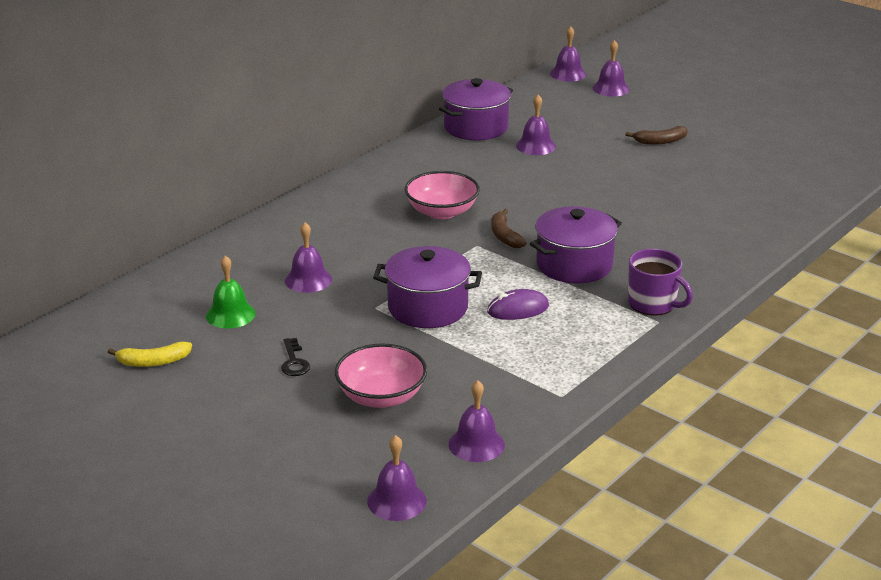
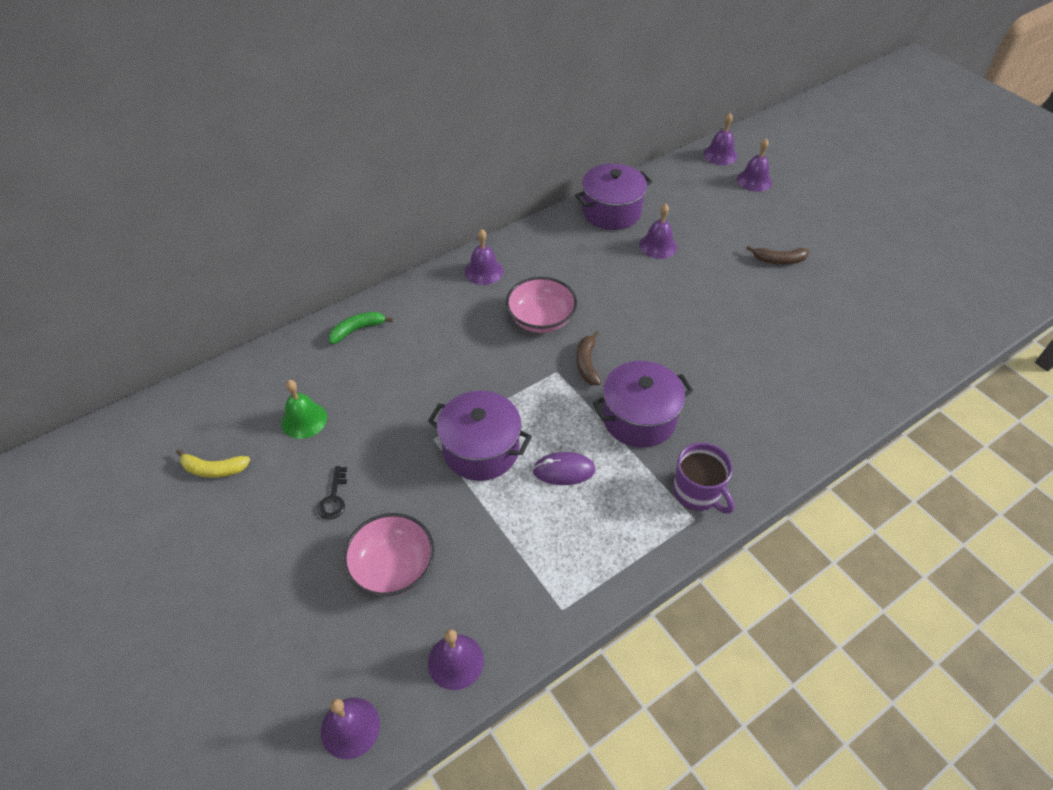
camera: 15 degrees right, 20 degrees up
(251, 245) = (357, 330): none -> green banana
(308, 280) = (388, 387): purple bell -> purple bell (484, 271)

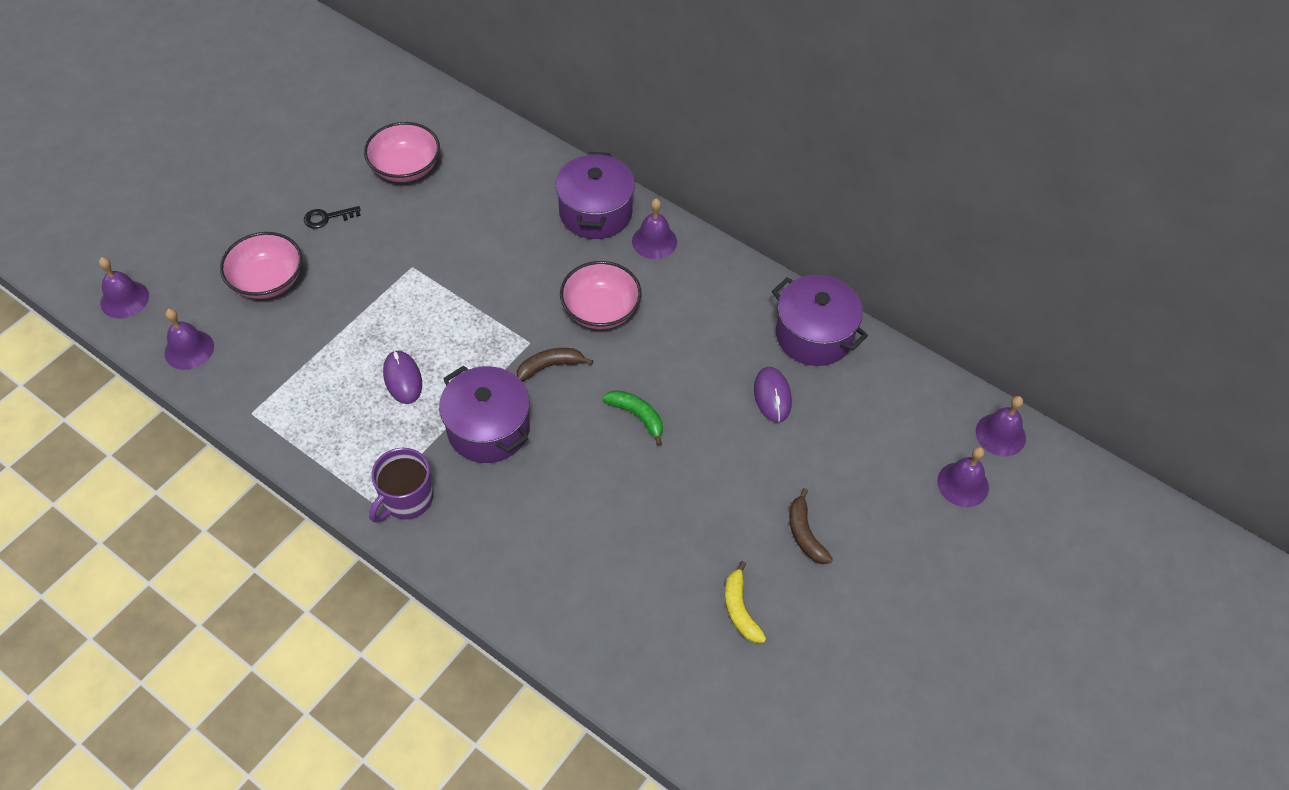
camera: 70 degrees right, 5 degrees up
(214, 469) = (336, 130): yellow banana -> yellow banana (740, 609)
(304, 420) = (405, 167): green bell -> pink bowl
(357, 330) = (528, 167): green banana -> green banana (637, 416)
(481, 449) = (409, 306): purple pot -> purple pot (595, 212)
(658, 245) = (772, 396): purple bell -> purple mouse

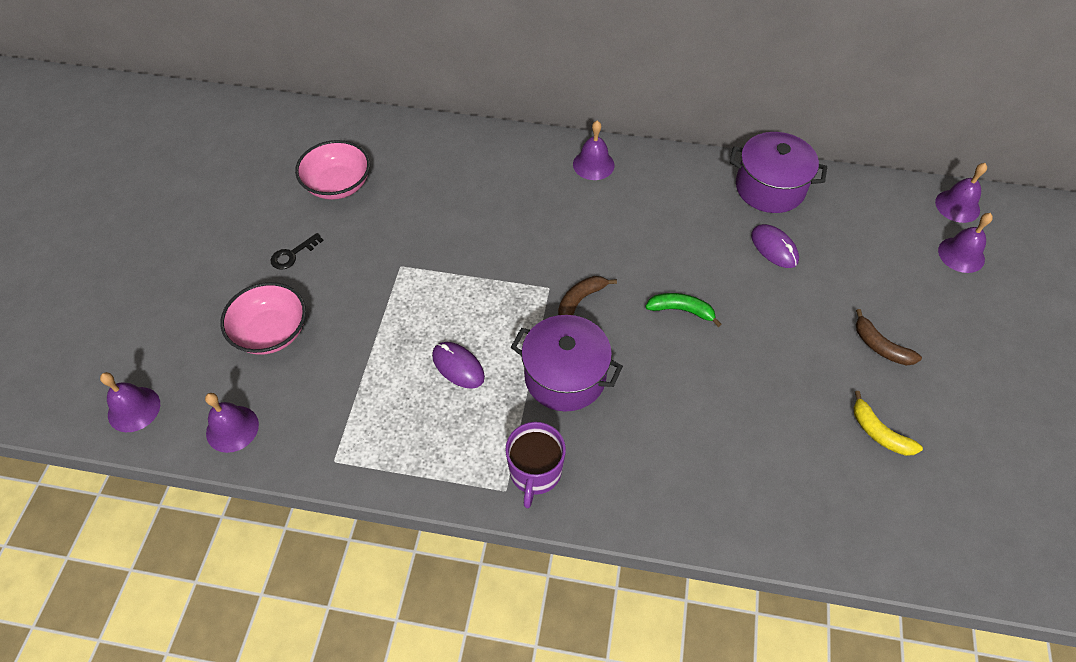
camera: 25 degrees left, 0 degrees up
(595, 212) = (529, 160): purple pot -> none
(601, 310) = (589, 236): pink bowl -> none

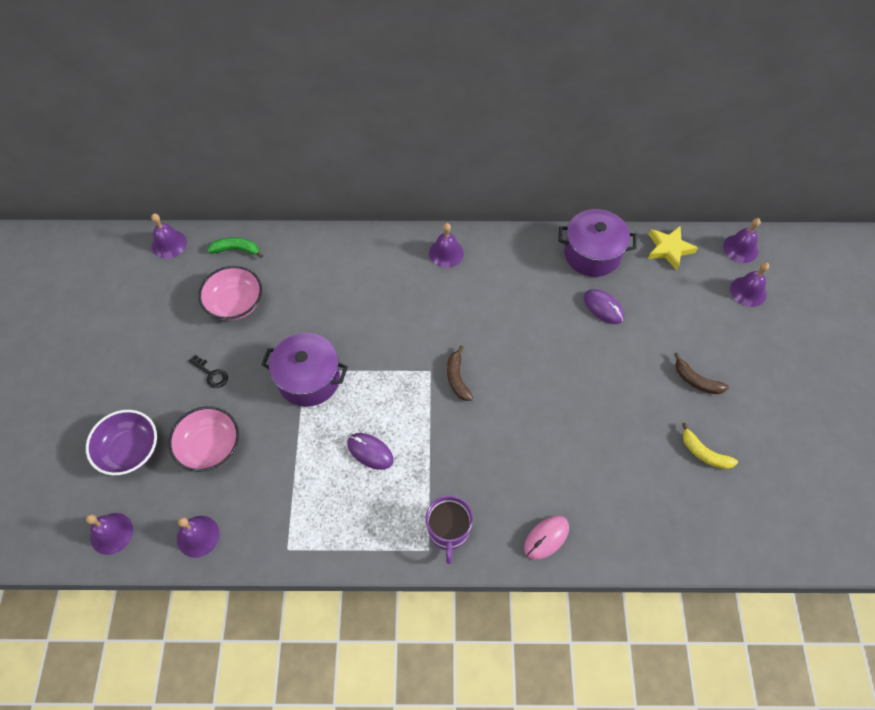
camera: 10 degrees left, 5 degrees up
(179, 322) = (130, 450): none -> purple bowl
(279, 115) = (169, 244): none -> purple bell
(292, 254) = (211, 374): black key -> black key turned 90 degrees counterclockwise
(565, 377) = (457, 446): purple pot -> purple pot (309, 379)
(580, 300) = (457, 378): brown banana -> brown banana turned 45 degrees counterclockwise
(657, 501) = (546, 538): none -> pink mouse
(681, 310) = (539, 374): green banana -> green banana (236, 250)
(866, 195) = (669, 249): none -> yellow star

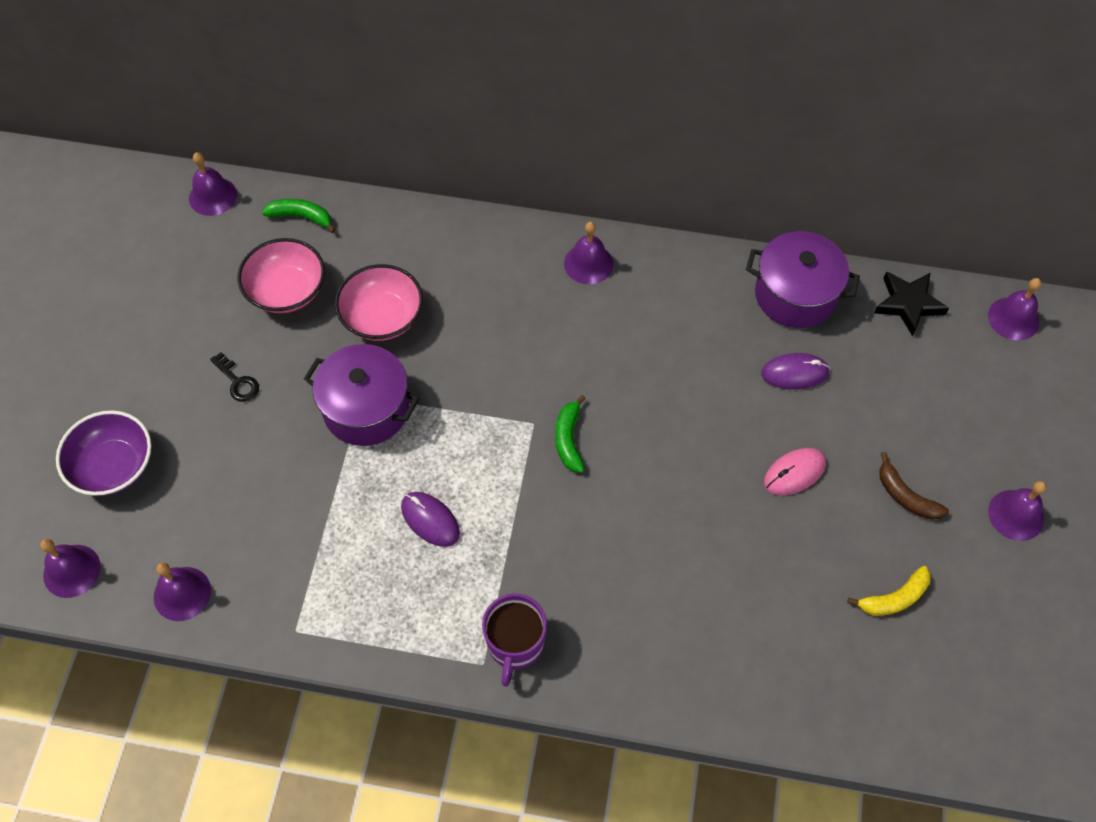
camera: 10 degrees right, 0 degrees up
(210, 447) = (218, 479): pink bowl -> pink bowl (382, 317)
(457, 378) = (569, 439): brown banana -> green banana
(546, 538) = (647, 676): pink mouse -> pink mouse (794, 473)
(603, 308) = (795, 373): purple mouse -> purple mouse turned 60 degrees counterclockwise
(669, 249) = (908, 304): yellow star -> black star
(704, 453) = (894, 598): yellow banana -> yellow banana turned 75 degrees counterclockwise
(748, 291) = (1010, 381): purple bell -> purple bell (1016, 515)

